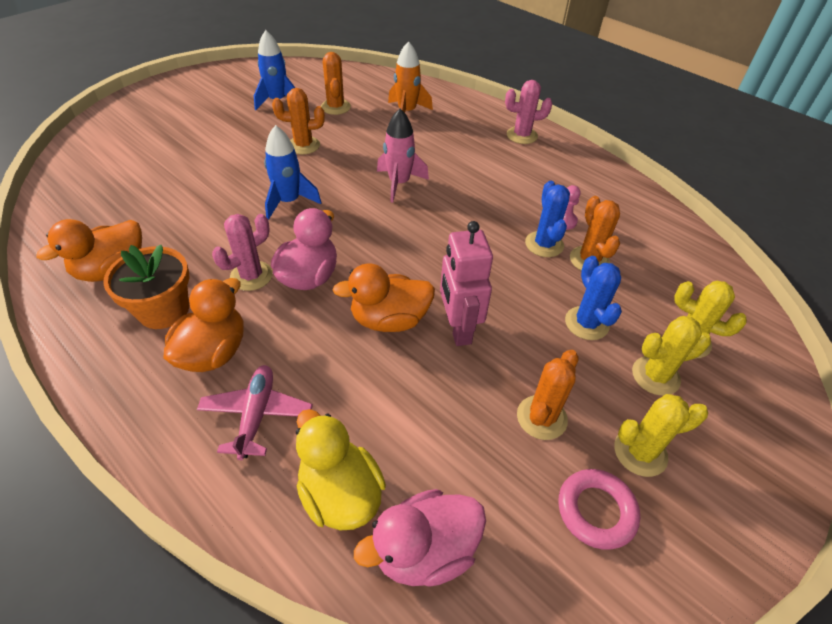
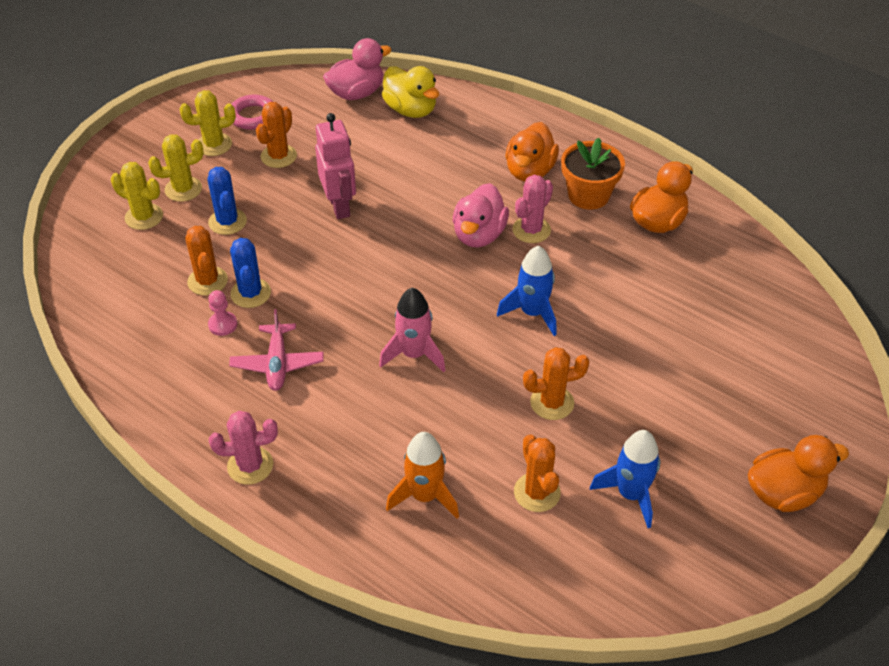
camera: 175 degrees right, 0 degrees up
(257, 415) = (479, 139): pink plane -> pink plane (277, 364)
(389, 320) = (398, 207): orange duck -> orange duck (783, 493)

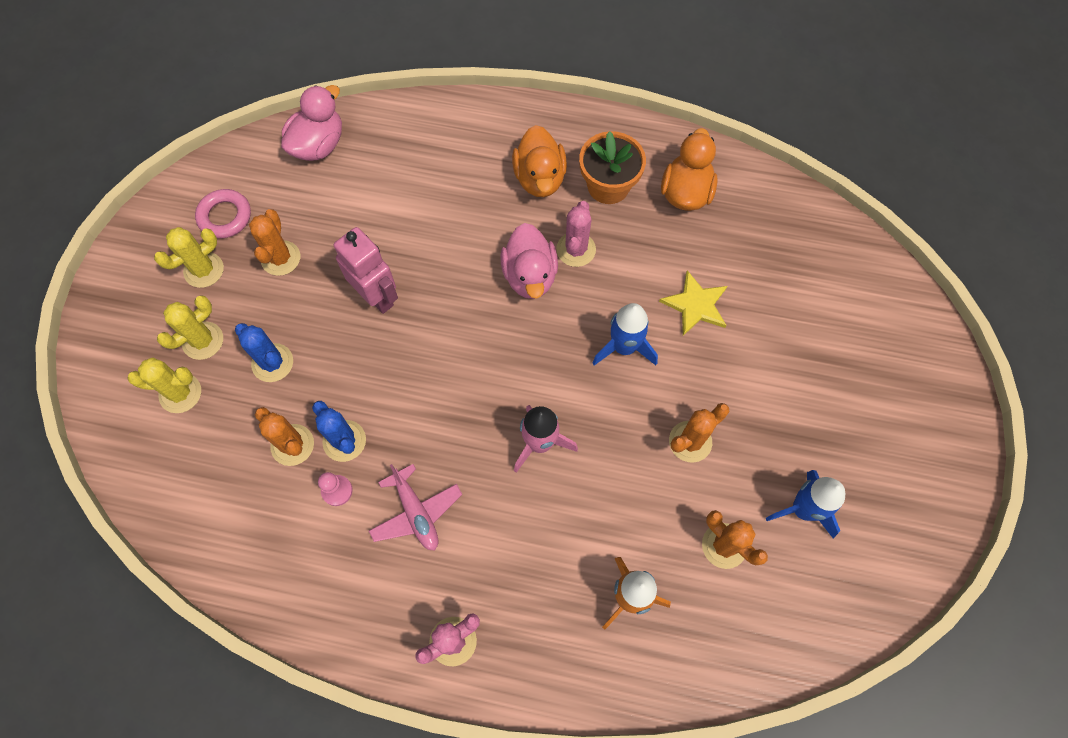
camera: 25 degrees left, 20 degrees up
(411, 110) = (385, 145): yellow duck -> none
(618, 305) = (695, 305): none -> yellow star
(783, 493) = (924, 448): orange duck -> none

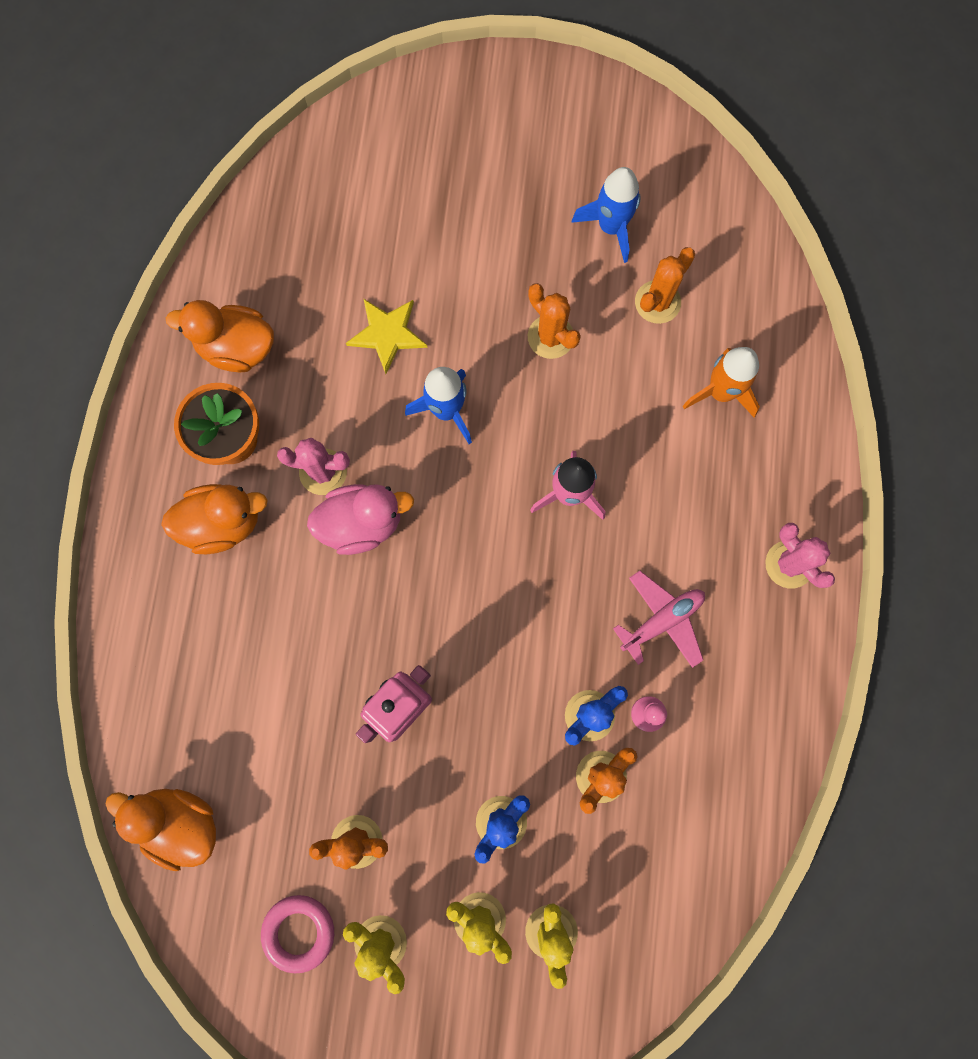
camera: 95 degrees left, 10 degrees up
(318, 145) = (180, 823): pink duck -> orange duck

